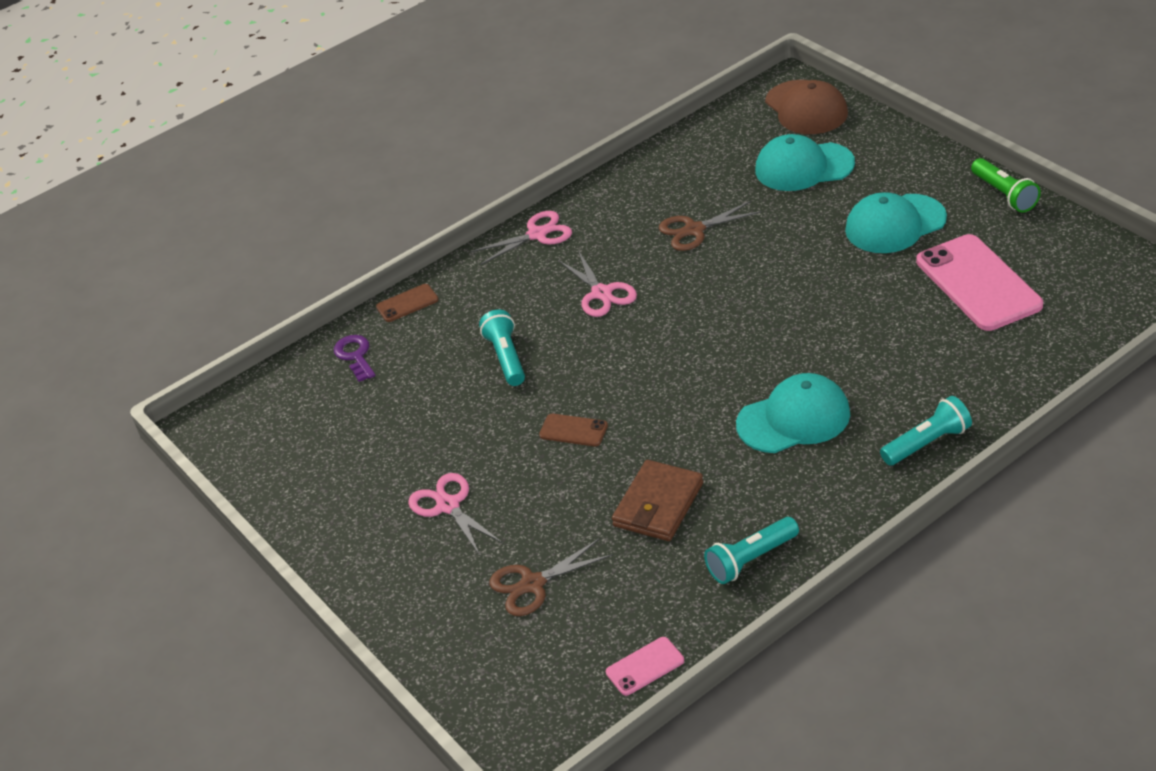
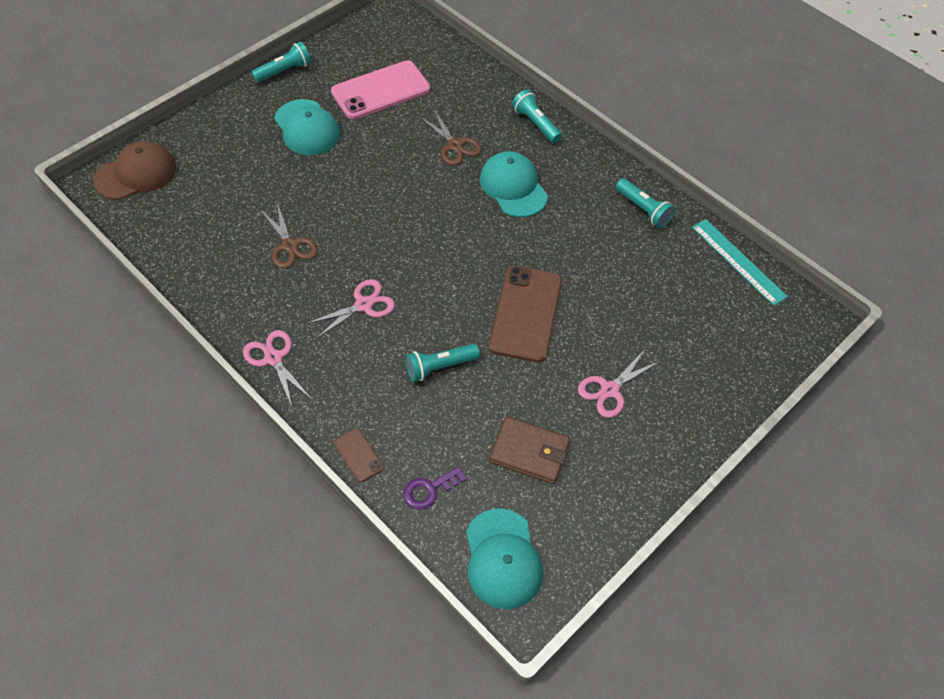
camera: 105 degrees left, 15 degrees up
(533, 584) = (680, 327): brown scissors -> brown scissors (454, 145)
(573, 430) = (526, 314): brown phone -> brown phone, size x2.17
(645, 666) = (738, 261): pink phone -> turquoise ruler
(658, 504) = (598, 259): brown wallet -> brown wallet (529, 452)
(803, 167) = (220, 177): turquoise cap -> turquoise cap (502, 559)
(1004, 195) = (284, 71): green flashlight -> turquoise flashlight

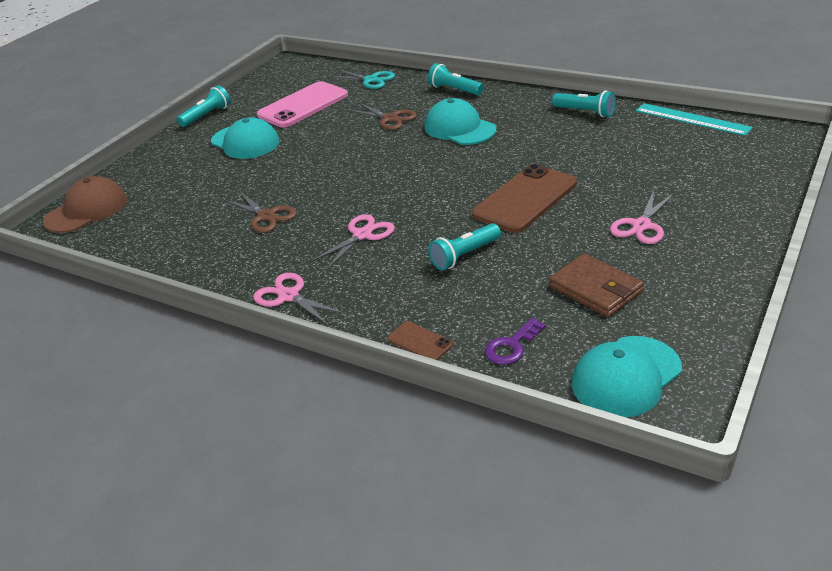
camera: 10 degrees left, 20 degrees down
(461, 74) = (371, 80): none -> turquoise scissors
(502, 559) = (626, 376): turquoise cap -> turquoise cap turned 75 degrees clockwise
(526, 314) = (525, 199): brown phone -> brown phone turned 45 degrees clockwise
(529, 452) = (595, 289): brown wallet -> brown wallet turned 45 degrees clockwise

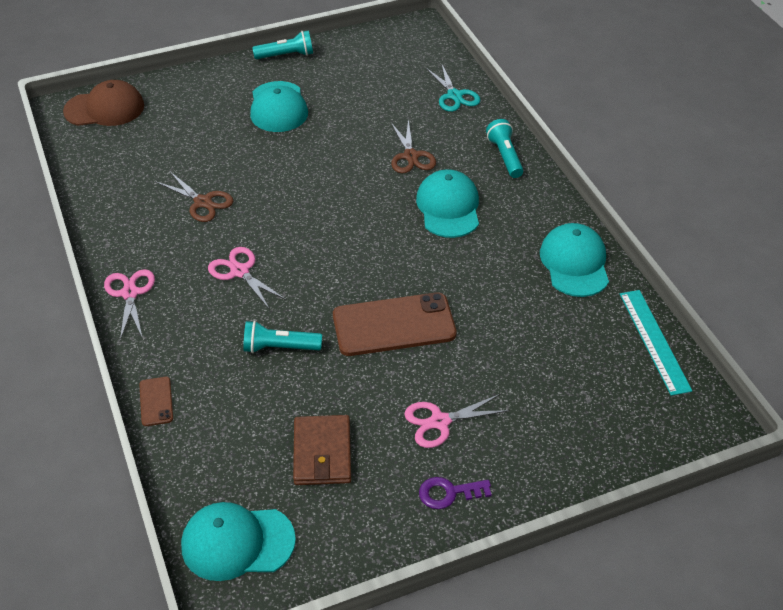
camera: 35 degrees right, 10 degrees up
(266, 216) = (203, 202): brown scissors -> brown scissors turned 45 degrees counterclockwise
(303, 105) = (367, 92): pink phone -> none
(362, 235) = (240, 271): pink scissors -> pink scissors turned 120 degrees counterclockwise
(511, 346) = (203, 454): purple key -> purple key (448, 493)
(585, 112) = (574, 263): turquoise flashlight -> turquoise cap

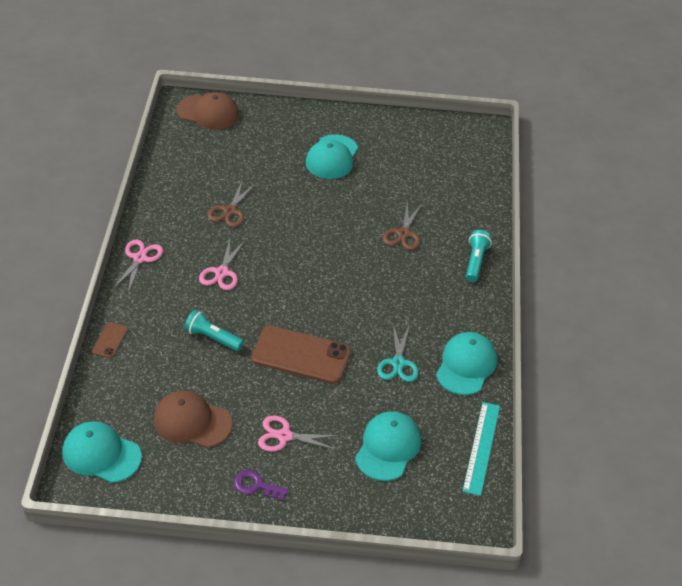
camera: 25 degrees right, 0 degrees up
(203, 202) = (230, 211): brown scissors -> brown scissors turned 45 degrees clockwise
(240, 271) = (222, 272): pink scissors -> pink scissors turned 150 degrees counterclockwise
(286, 55) = (366, 117): turquoise flashlight -> none
(322, 453) = (192, 421): brown wallet -> brown cap
(448, 207) = (403, 284): turquoise cap -> turquoise cap (388, 447)
(454, 96) = (472, 197): turquoise scissors -> turquoise scissors (398, 363)

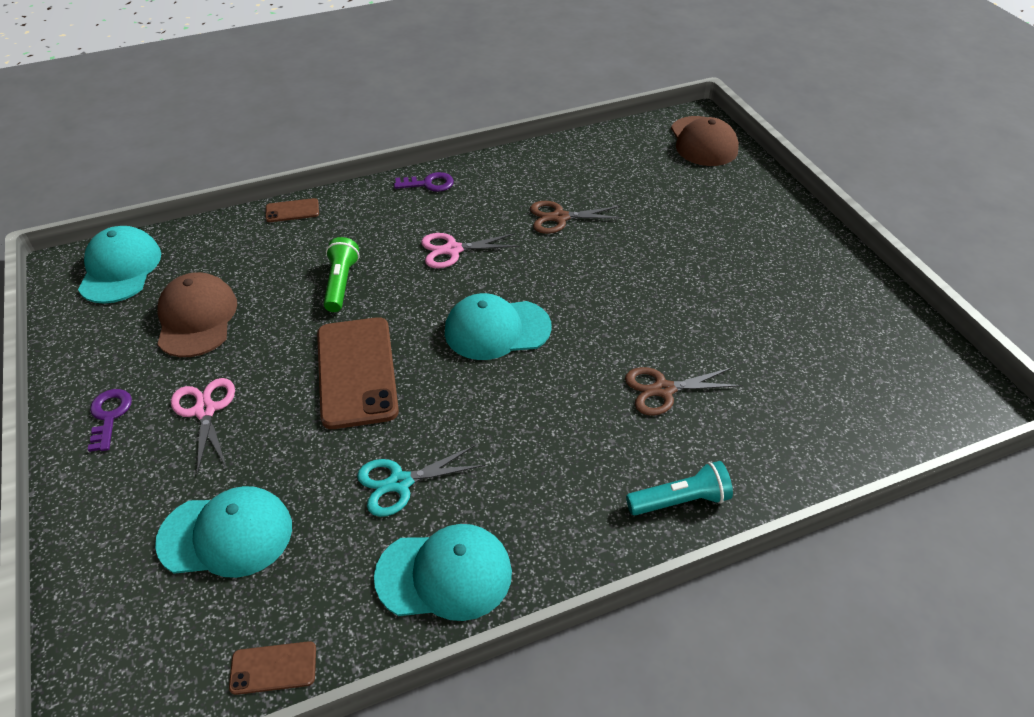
camera: 65 degrees right, 0 degrees up
(140, 258) = (429, 184): pink scissors -> purple key
(212, 338) = (341, 283): turquoise flashlight -> green flashlight
(332, 157) = (738, 264): turquoise cap -> turquoise cap (497, 329)
(481, 448) = (273, 668): turquoise ruler -> brown phone

